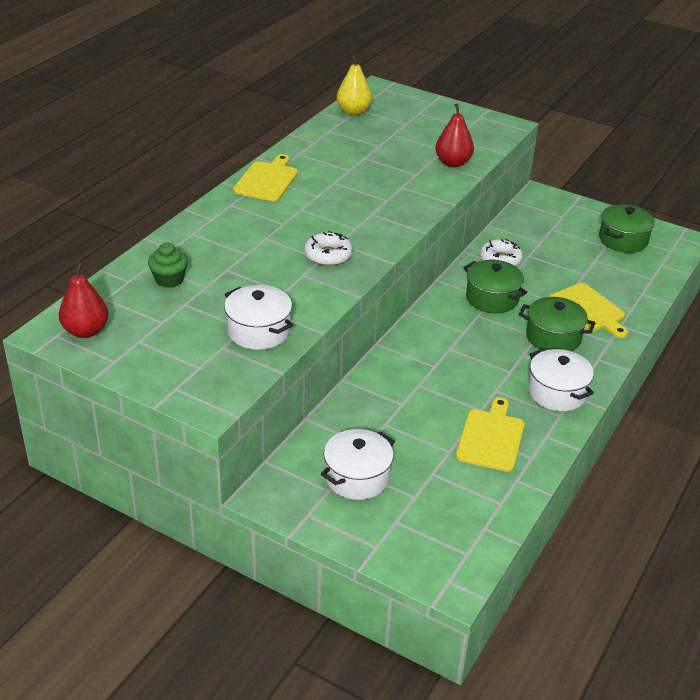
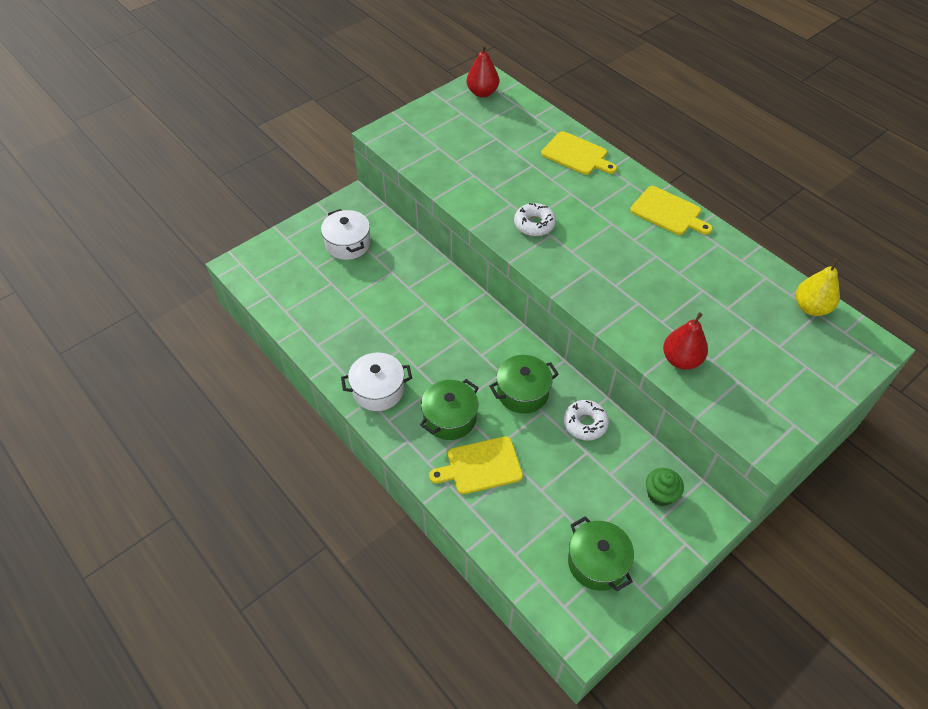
camera: 110 degrees right, 15 degrees up
(169, 279) = (529, 135): green cupcake -> green cupcake (660, 494)
(259, 331) = (449, 167): white pot -> none
(491, 438) = (349, 327): yellow cutting board -> yellow cutting board (576, 154)

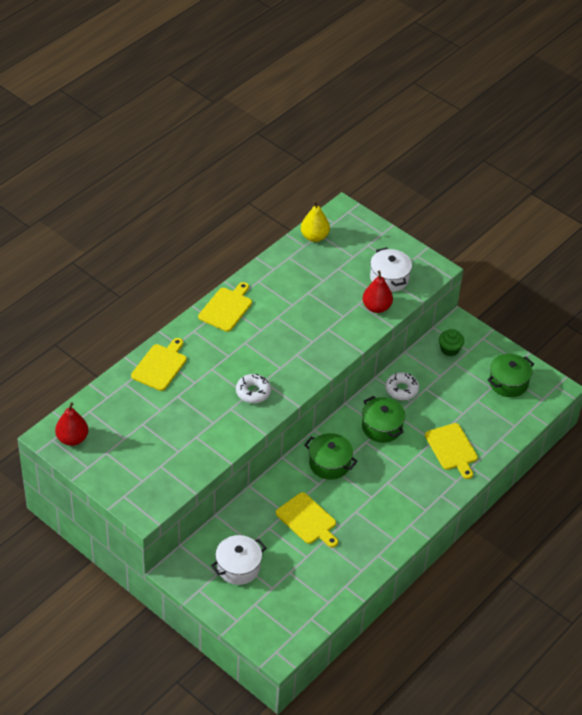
camera: 100 degrees left, 5 degrees down
(378, 390) = (399, 520): white pot -> white pot (389, 278)
(395, 305) = (307, 520): none -> yellow cutting board
(450, 418) = (415, 471): green pot -> green pot (329, 464)

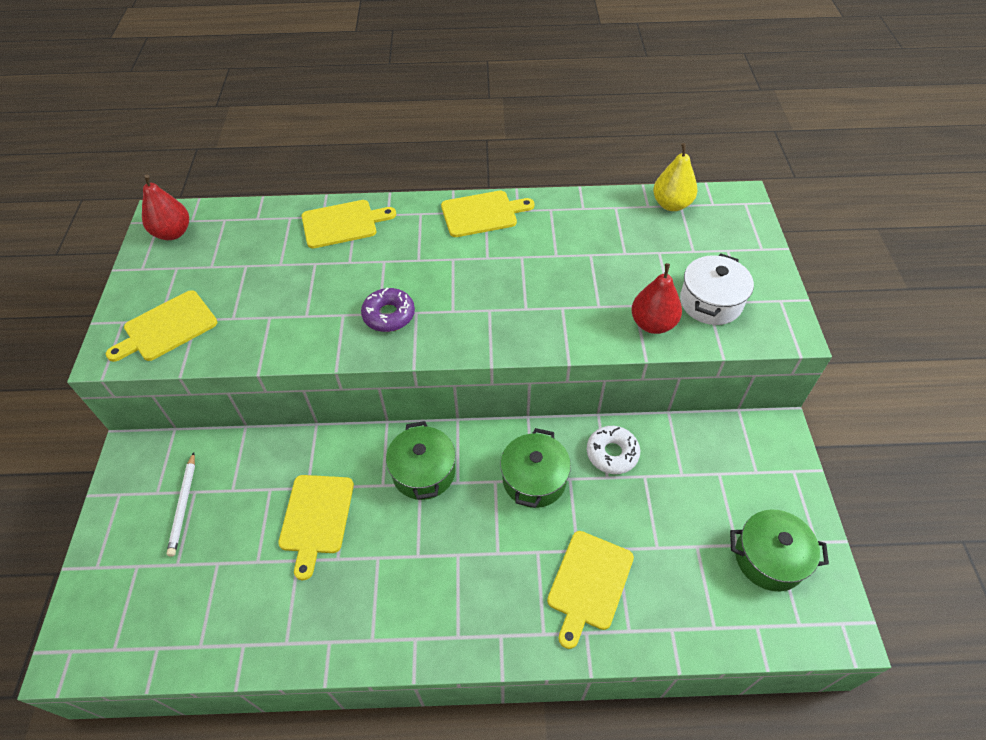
camera: 50 degrees right, 5 degrees up
(152, 480) = (167, 327): none -> yellow cutting board
(238, 567) = (183, 505): white pot -> white pencil
(253, 392) = (389, 315): white donut -> purple donut
(449, 349) = (731, 452): green cupcake -> none

